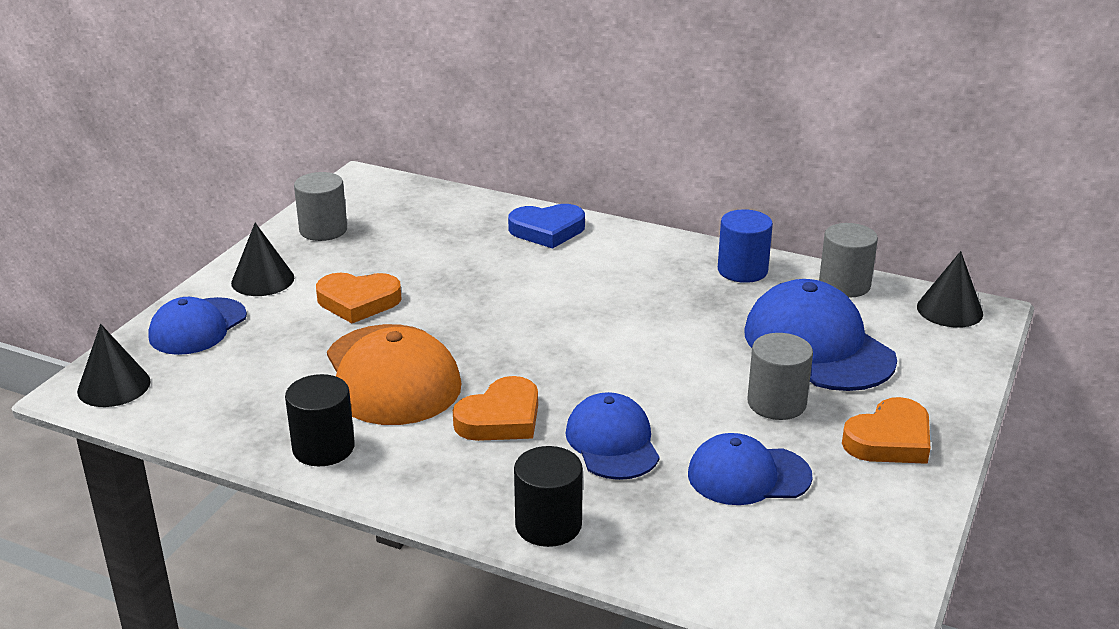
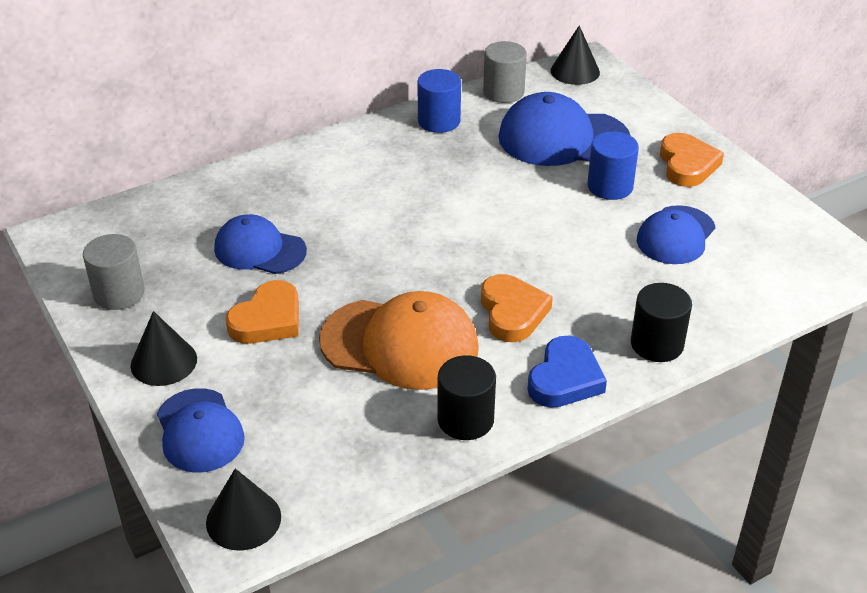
camera: 55 degrees left, 10 degrees up
(547, 230) = (275, 177): blue heart -> blue heart (565, 378)
(612, 442) = (589, 274): blue cap -> blue cap (259, 250)
(776, 403) = (610, 186): grey cylinder -> blue cylinder

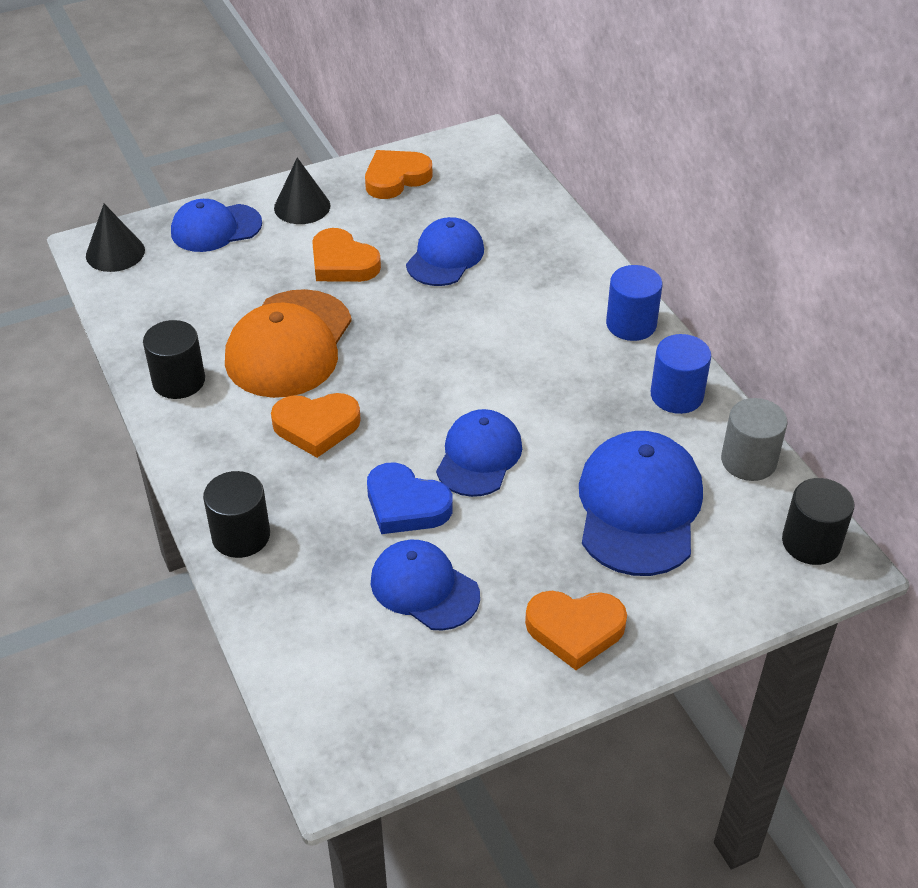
camera: 95 degrees right, 5 degrees up
(119, 293) = (396, 178): grey cylinder -> orange heart
(528, 215) = (479, 456): none -> blue cap
(565, 378) = (211, 455): blue heart -> blue heart (406, 505)
(575, 71) = (811, 542): black cone -> black cylinder
(610, 186) = (531, 539): blue cylinder -> blue cylinder (631, 324)

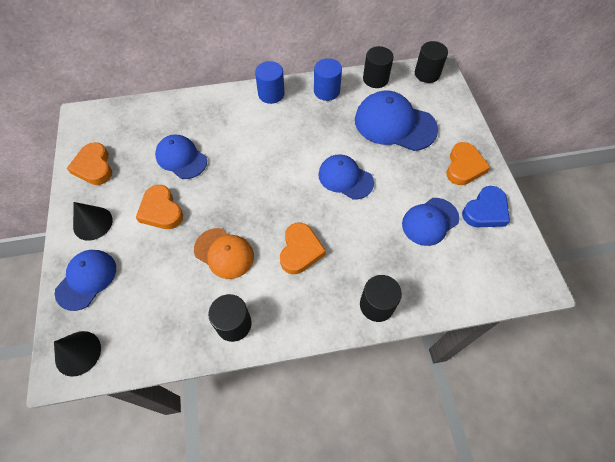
camera: 75 degrees left, 15 degrees up
(215, 228) = (86, 279): blue cap -> blue cap turned 150 degrees counterclockwise
(289, 344) = (224, 253): orange cap -> orange cap, size x0.64
(342, 263) = (161, 210): orange heart -> orange heart turned 90 degrees clockwise
(406, 505) = (371, 218): blue heart -> blue heart (485, 211)
(748, 461) = (375, 79): grey cylinder -> black cylinder

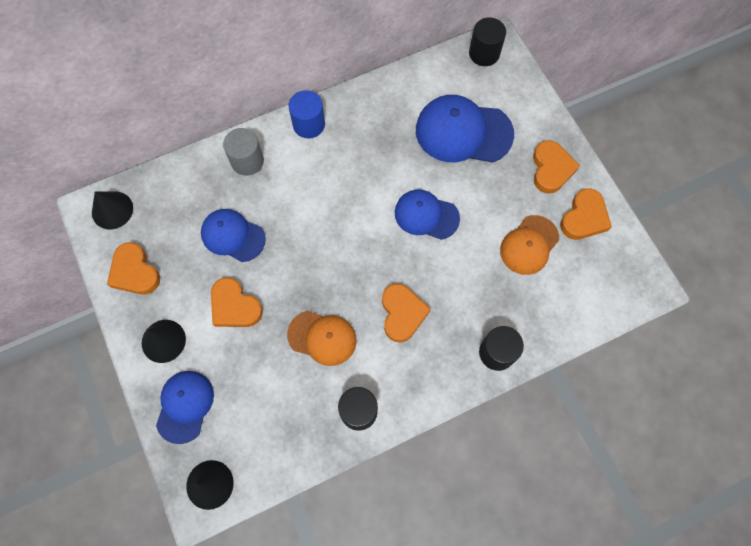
camera: 15 degrees left, 10 degrees up
(97, 120) = (112, 210): none -> black cone
(214, 109) = (247, 161): none -> grey cylinder
(326, 91) = (373, 105): blue cylinder -> none
(375, 79) = (426, 74): black cylinder -> none
(430, 221) = (529, 245): blue cap -> orange cap
(485, 211) = (584, 218): blue heart -> orange heart

